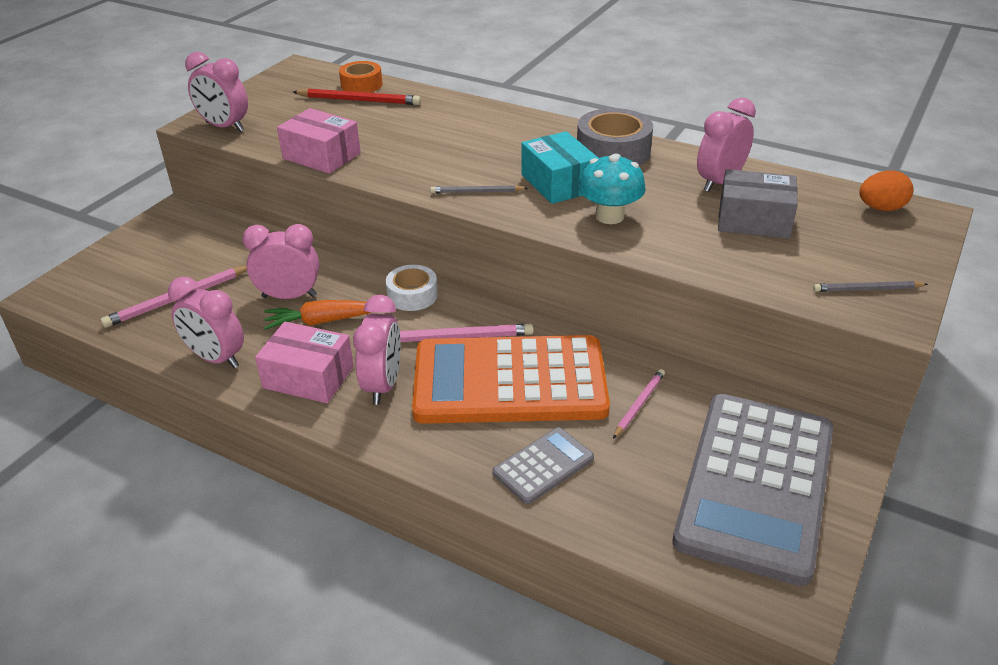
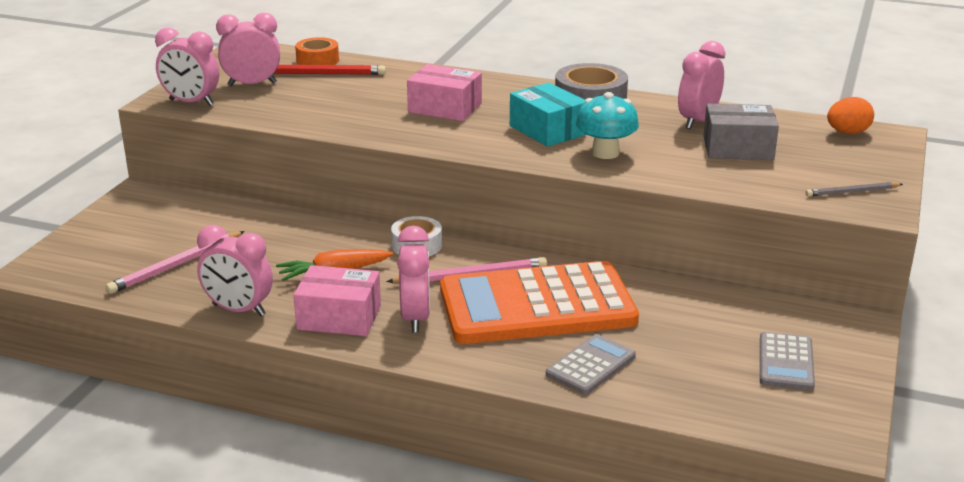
camera: 10 degrees left, 10 degrees down
(289, 296) = (292, 255): pink clock -> pink clock (252, 84)
(321, 156) = (304, 121): pink box -> pink box (445, 108)
(476, 192) = (472, 141): grey pencil -> none
(639, 404) = (663, 313): pink pencil -> none
(756, 485) = (786, 362): grey calculator -> grey calculator, size x0.44

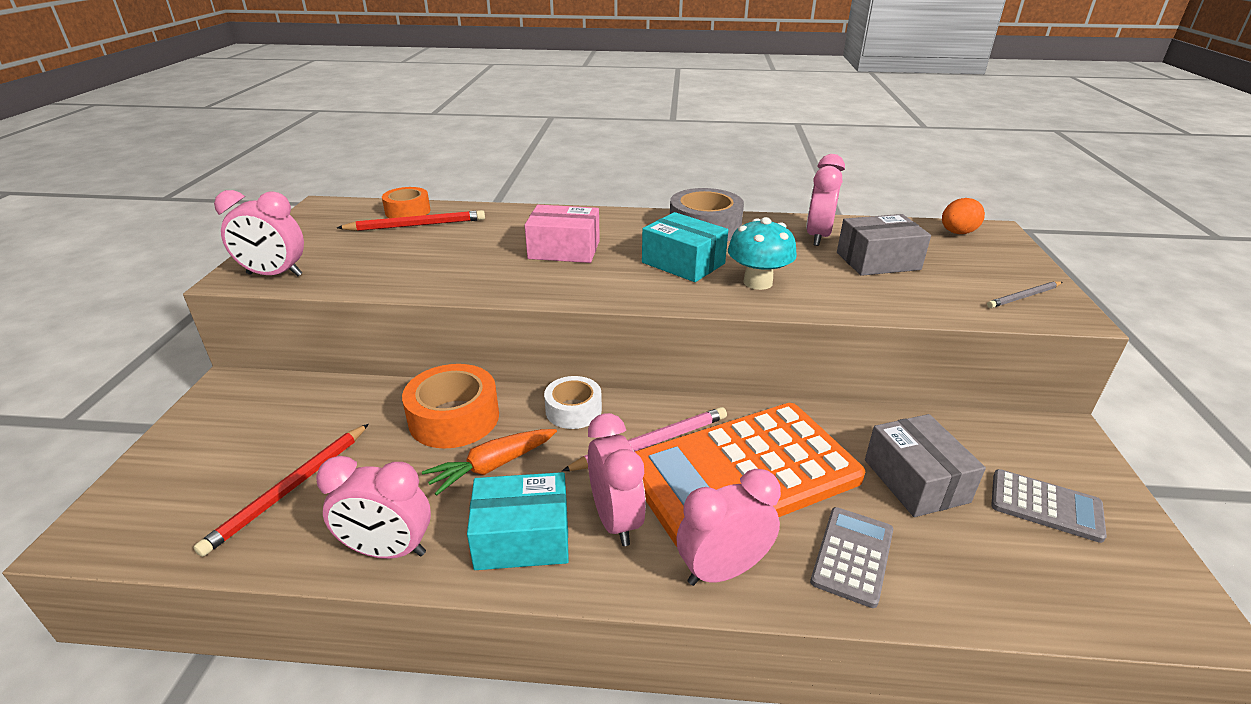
camera: 15 degrees left, 5 degrees up
(176, 265) = (290, 489): pink pencil -> red pencil
(252, 84) = (343, 245): pink clock -> pink clock (723, 570)
(314, 237) = (454, 418): none -> orange tape
(339, 317) = (522, 537): pink box -> turquoise box
(684, 331) = (915, 481): none -> grey box
(786, 362) = (1045, 506): grey calculator -> grey calculator turned 60 degrees counterclockwise

